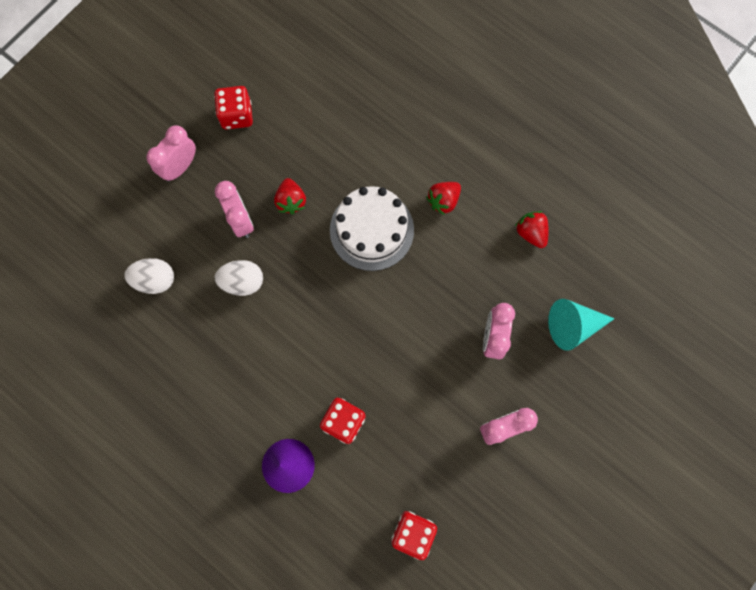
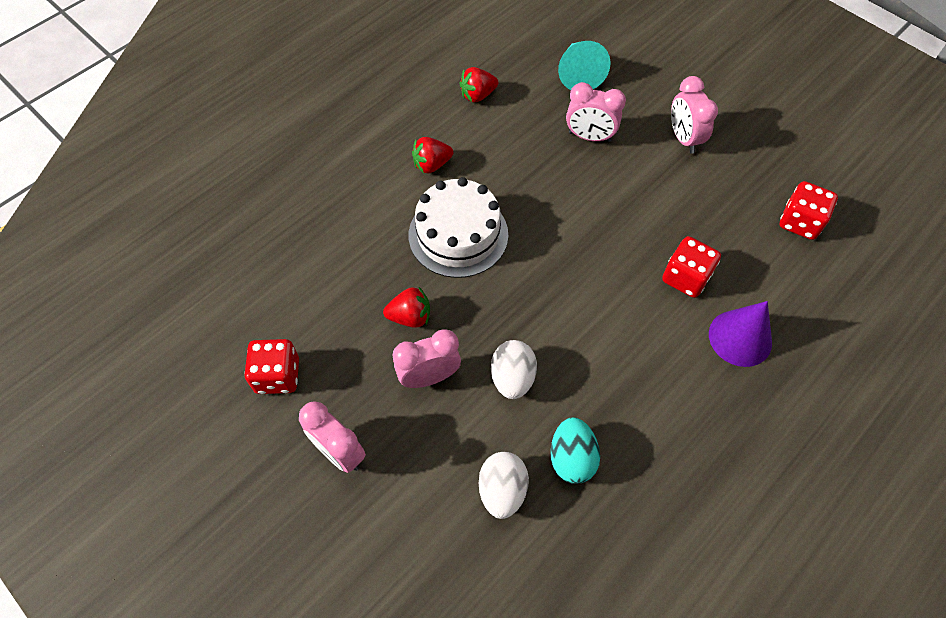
camera: 85 degrees left, 15 degrees down
(180, 328) = (571, 458): none -> turquoise egg
(443, 201) = (431, 165): red strawberry -> red strawberry turned 105 degrees clockwise

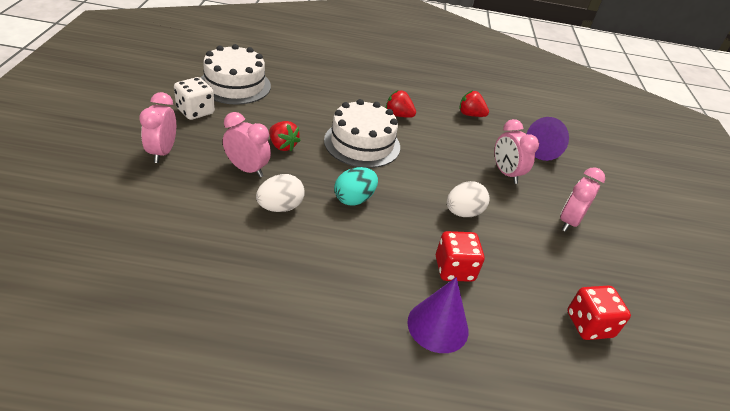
camera: 45 degrees right, 20 degrees down
(249, 301) = (235, 85): none -> white cake
(278, 375) = (195, 111): red dice -> white dice
(502, 490) = (188, 235): white egg -> white egg (463, 213)
(571, 458) = (242, 262): turquoise egg -> turquoise egg (354, 199)
(578, 74) = (546, 150): turquoise cone -> purple cone

